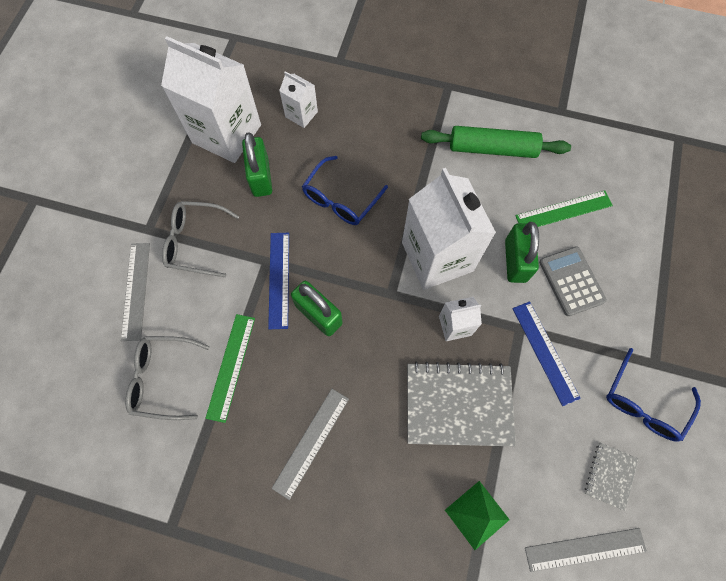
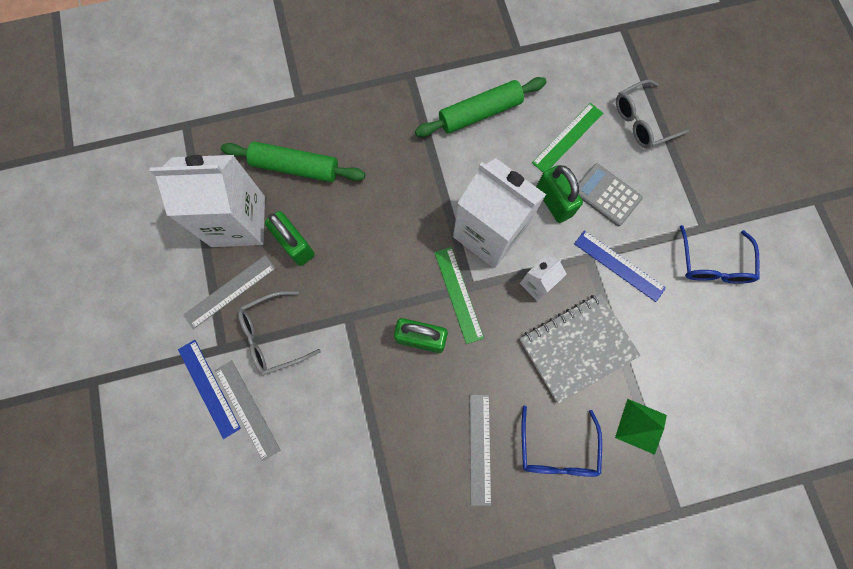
camera: 30 degrees left, 5 degrees up
(163, 379) = (322, 471): grey glasses -> grey glasses (642, 121)
(231, 366) = (374, 426): green ruler -> green ruler (458, 294)
(279, 279) = (368, 327): blue ruler -> blue ruler (209, 388)
(301, 114) = (295, 167): white carton -> green rolling pin
(341, 199) = (378, 226): blue glasses -> blue glasses (557, 449)
(585, 549) = (732, 403): grey ruler -> grey ruler (230, 291)
(610, 475) = (719, 336): grey notebook -> none

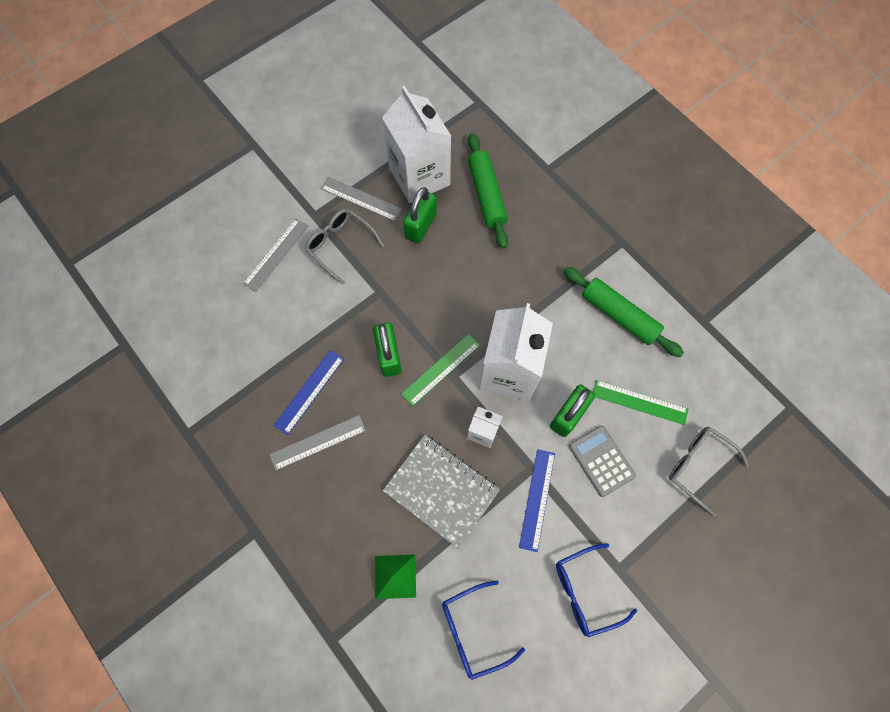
camera: 65 degrees right, 5 degrees down
(209, 388) = (281, 221): blue ruler -> blue ruler (309, 391)
(557, 449) = (344, 508): blue glasses -> blue glasses (473, 630)
(606, 195) = (601, 461): grey calculator -> grey calculator turned 45 degrees counterclockwise

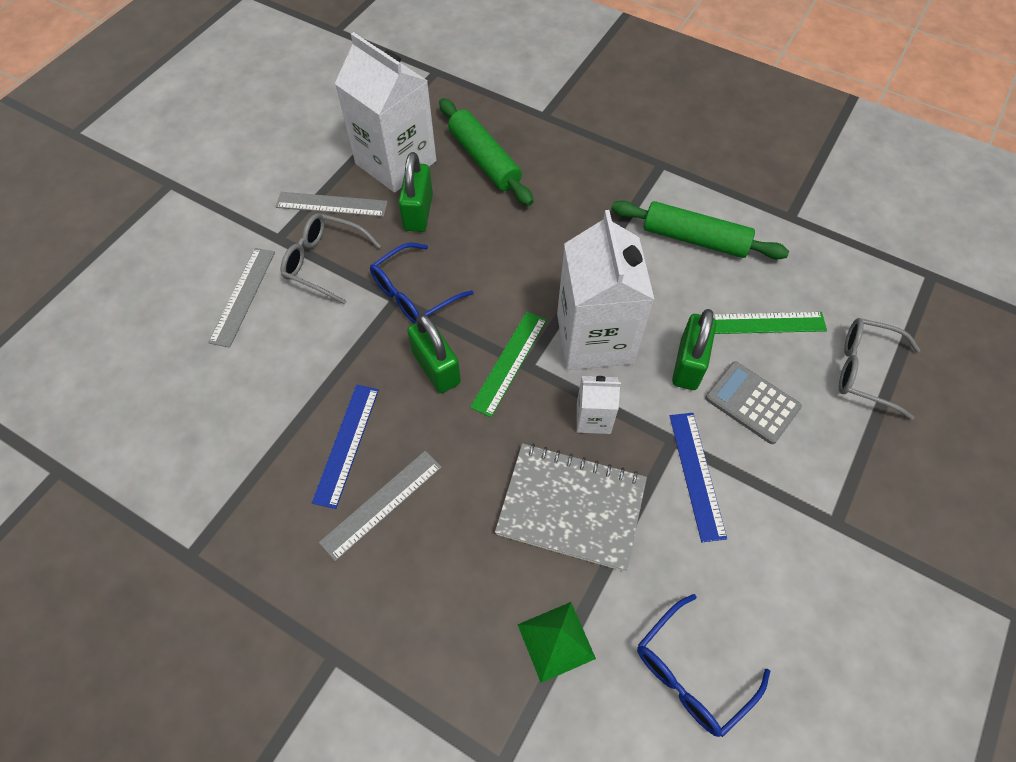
camera: 20 degrees left, 10 degrees down
(585, 591) = (809, 565): blue glasses -> blue glasses (414, 293)

